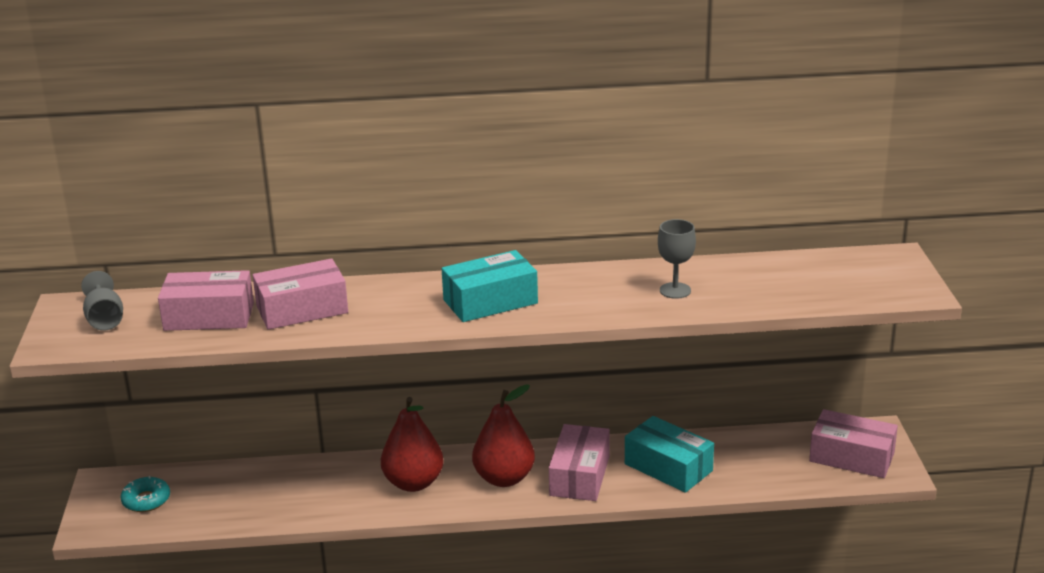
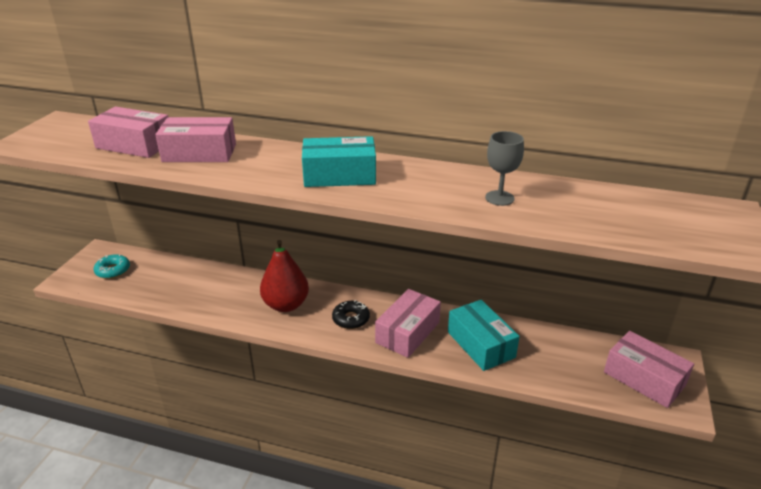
camera: 20 degrees right, 5 degrees up
(105, 319) = (70, 133): grey goblet -> none
(504, 478) = (351, 319): red pear -> black donut

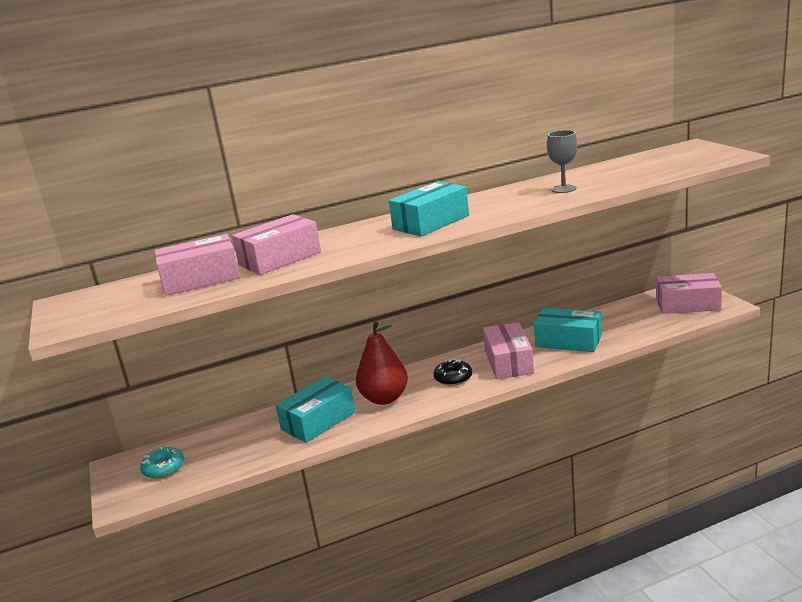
camera: 35 degrees left, 10 degrees down
(226, 295) = (318, 421): none -> turquoise box

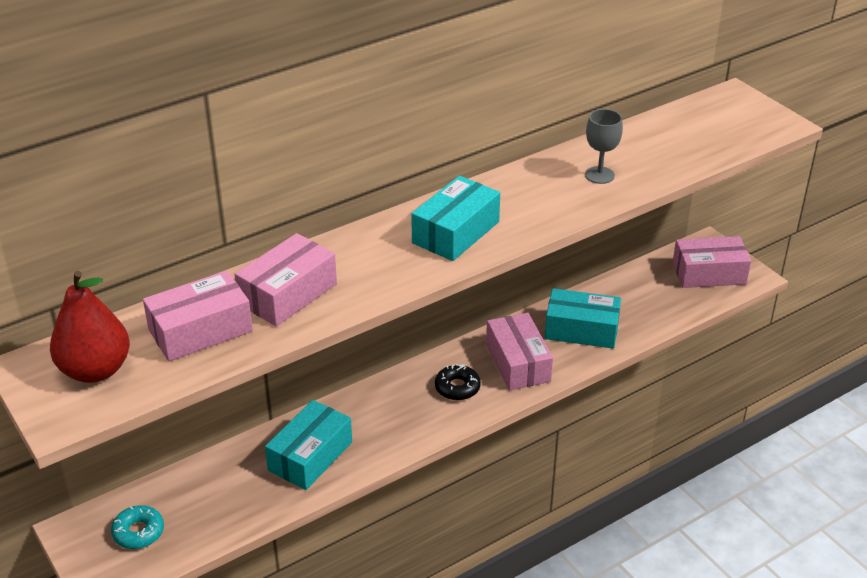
camera: 15 degrees left, 15 degrees up
(384, 398) = (382, 420): red pear -> red pear (95, 370)

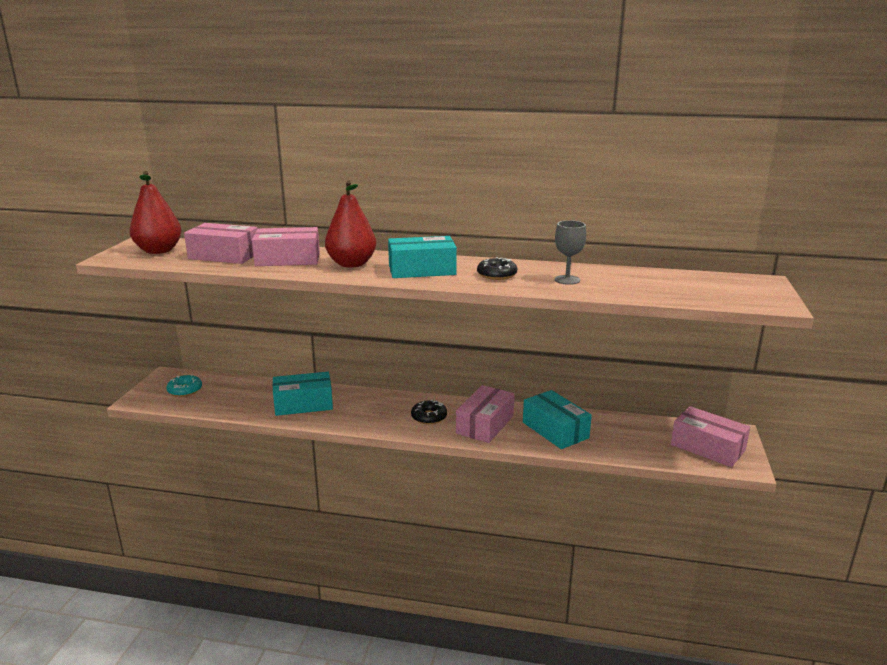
camera: 45 degrees right, 15 degrees down
(371, 262) = (351, 264): none -> red pear
(532, 201) = (497, 275): none -> black donut

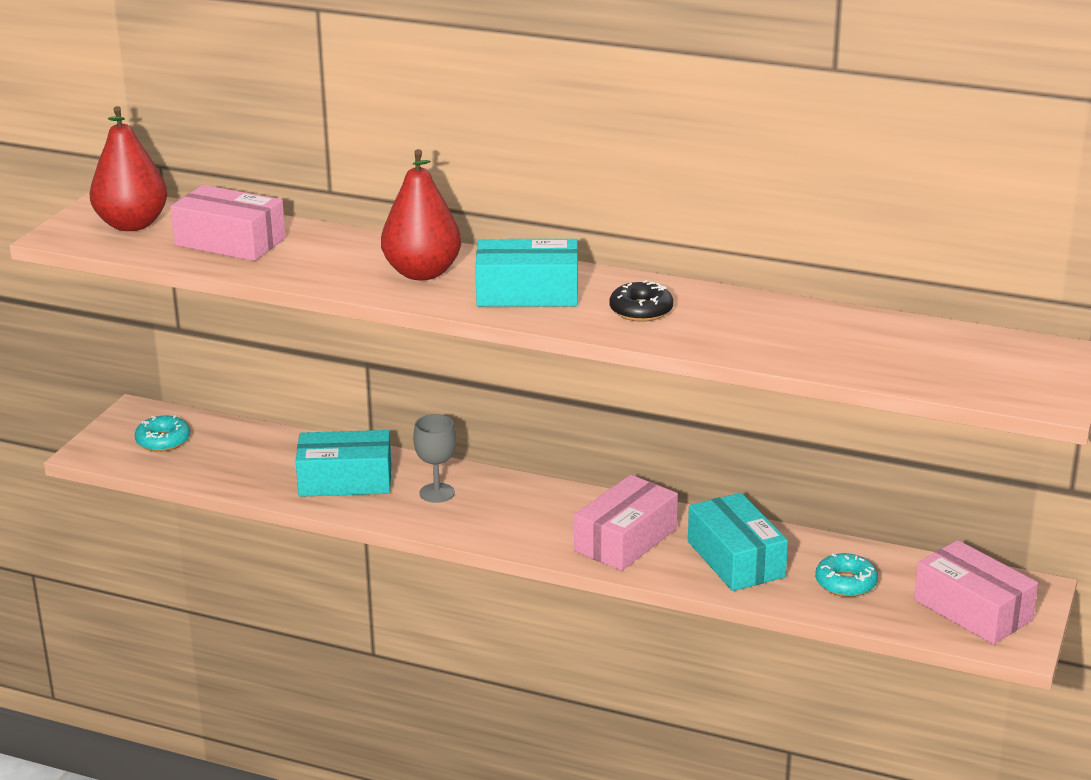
camera: 10 degrees right, 5 degrees up
(288, 259) = (326, 256): pink box -> none
(429, 417) = (539, 519): black donut -> none
(567, 280) = (747, 329): grey goblet -> grey goblet (437, 493)
(626, 438) = (845, 583): none -> turquoise donut

